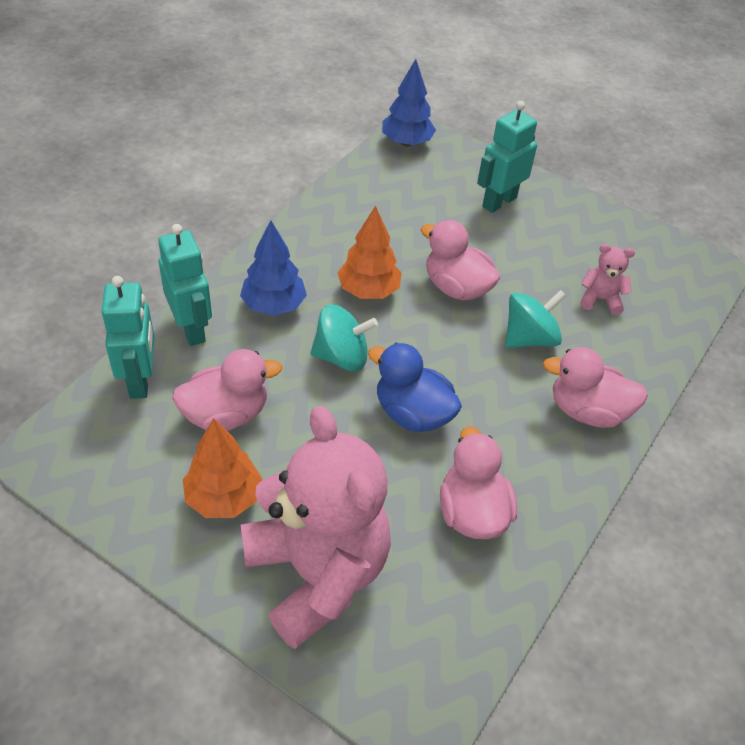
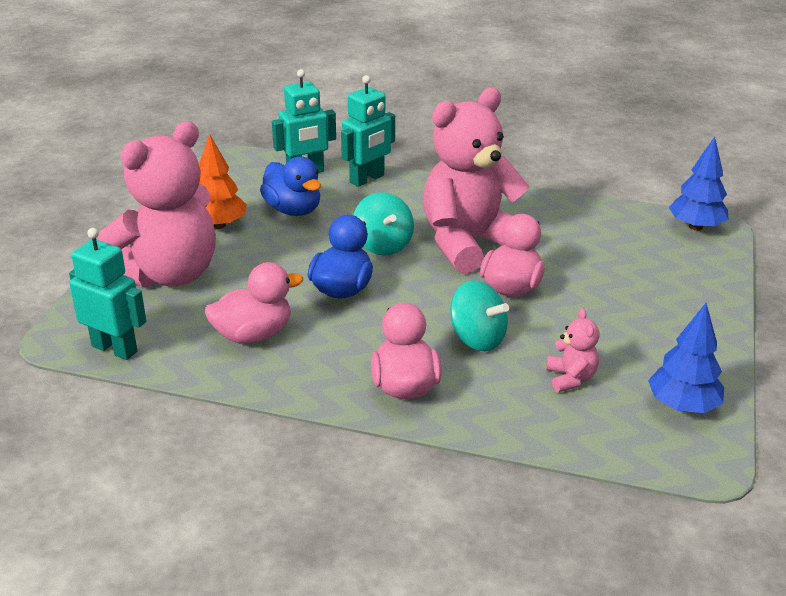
camera: 75 degrees right, 15 degrees down
(226, 414) = (293, 210): pink duck -> blue duck
(274, 305) = (417, 205): blue tree -> blue tree (682, 406)
(368, 291) = (469, 243): orange tree -> pink teddy bear
(499, 202) = (662, 293): turquoise robot -> turquoise robot (115, 349)

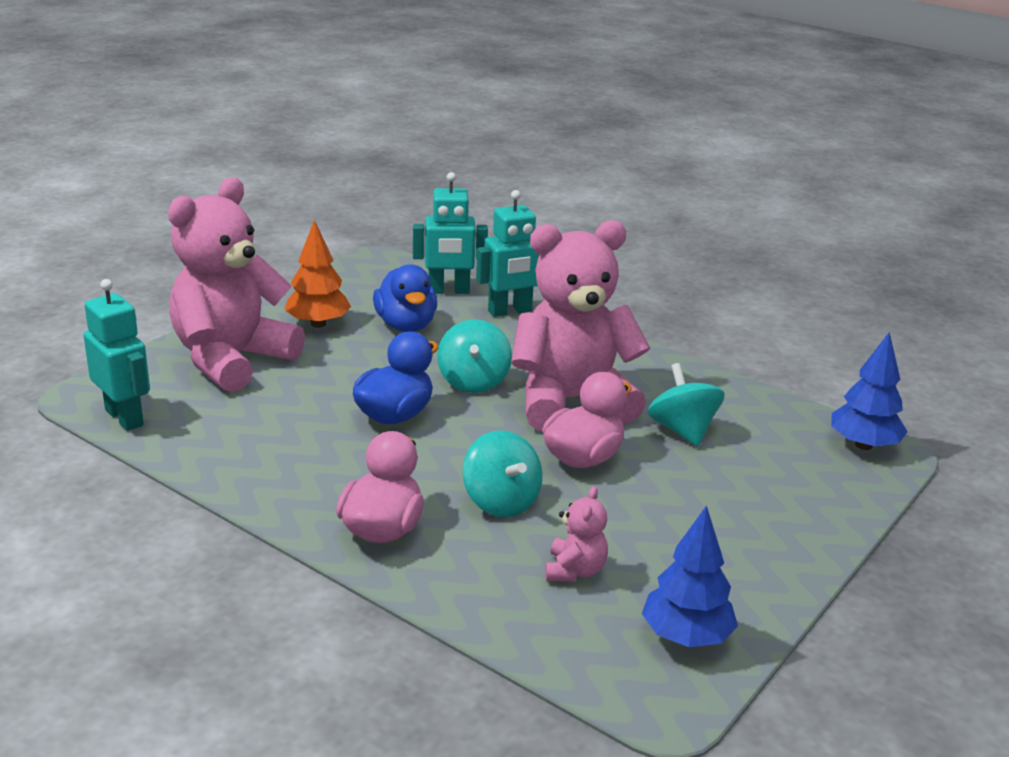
camera: 20 degrees right, 5 degrees down
(169, 274) = (232, 360): pink teddy bear -> pink teddy bear turned 150 degrees clockwise
(253, 335) = (267, 438): pink duck -> none
(566, 247) = (682, 430): none -> turquoise spinning top

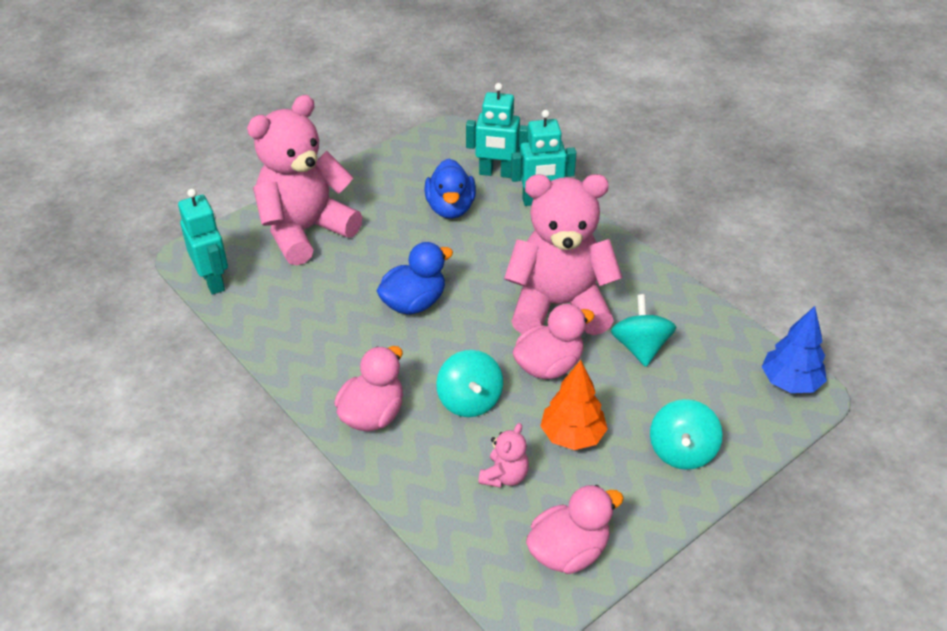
camera: 15 degrees right, 15 degrees up
(318, 324) = (381, 199): orange tree -> orange tree (572, 436)
(473, 381) = (486, 275): turquoise spinning top -> turquoise spinning top (682, 451)
(686, 637) = (568, 551): blue tree -> pink duck

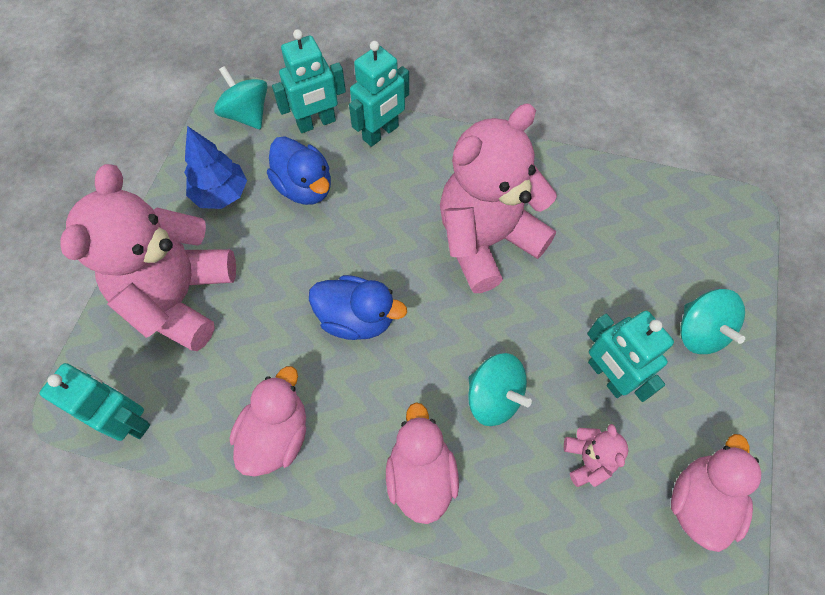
camera: 35 degrees left, 20 degrees up
(414, 303) = (356, 318): blue duck -> blue duck turned 90 degrees clockwise
(549, 366) = (529, 313): pink duck -> pink duck (276, 435)
(572, 436) = (607, 376): orange tree -> turquoise robot
(640, 347) = (586, 244): turquoise spinning top -> turquoise spinning top (247, 115)
(790, 382) = (720, 208): blue tree -> blue tree (221, 194)

